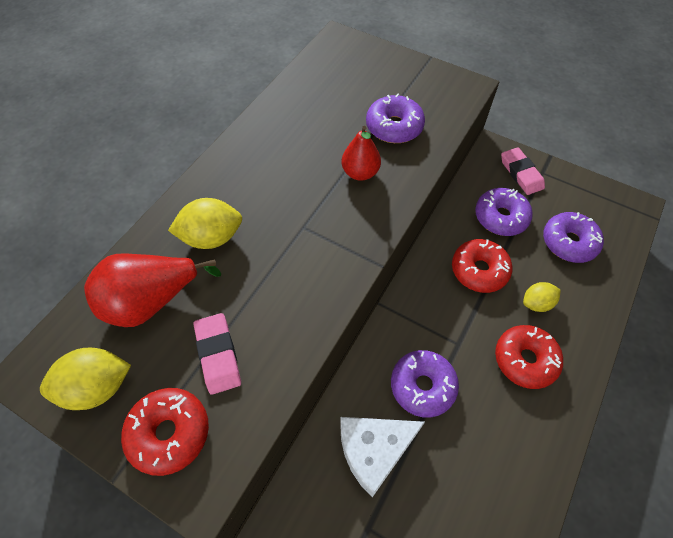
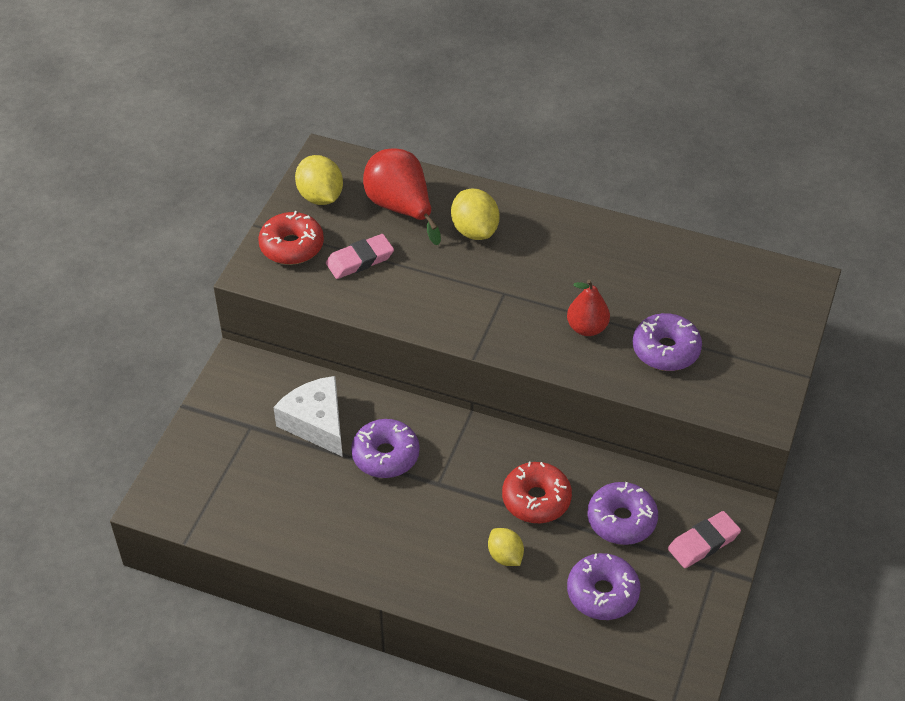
camera: 80 degrees right, 10 degrees down
(525, 360) = (432, 544): red donut -> none

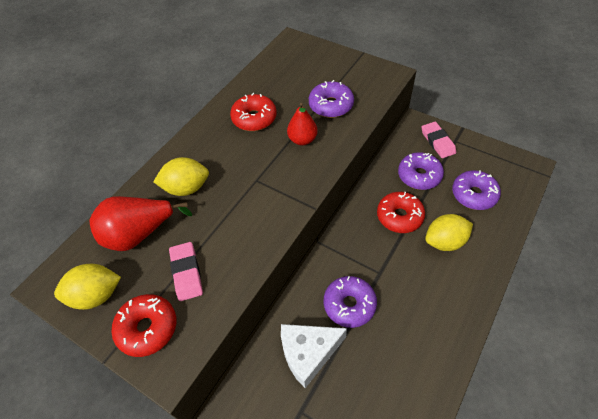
camera: 75 degrees left, 5 degrees up
(505, 556) = (445, 241): yellow lemon -> yellow lemon, size x1.54
(613, 269) = (254, 118): none -> red donut

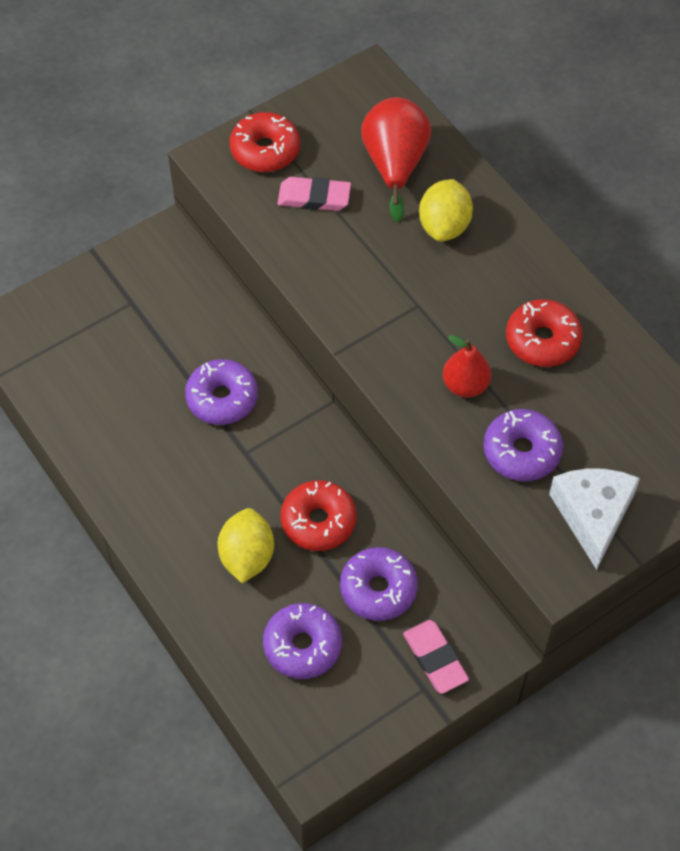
camera: 110 degrees right, 5 degrees up
(96, 295) = (331, 114): yellow lemon -> none
(308, 353) = (188, 332): white cheese -> white cheese (593, 515)
(437, 142) = (435, 659): pink eraser -> pink eraser turned 60 degrees clockwise

